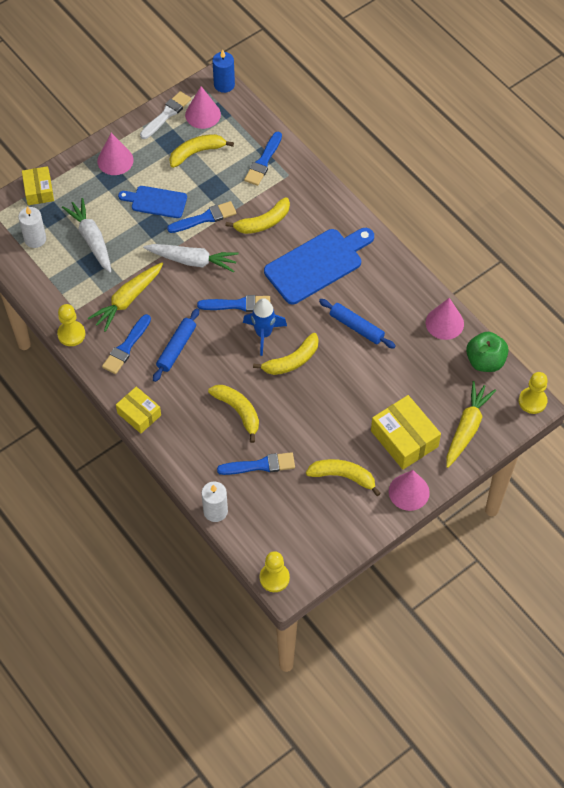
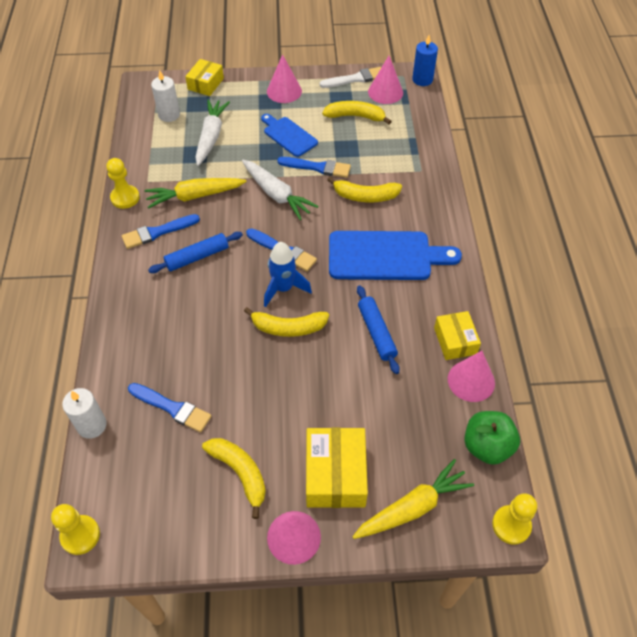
camera: 35 degrees right, 5 degrees down
(139, 414) = (113, 293): yellow box -> yellow box (455, 341)
(238, 411) = (199, 344): yellow banana -> none
(263, 161) = (407, 150): blue brush -> none

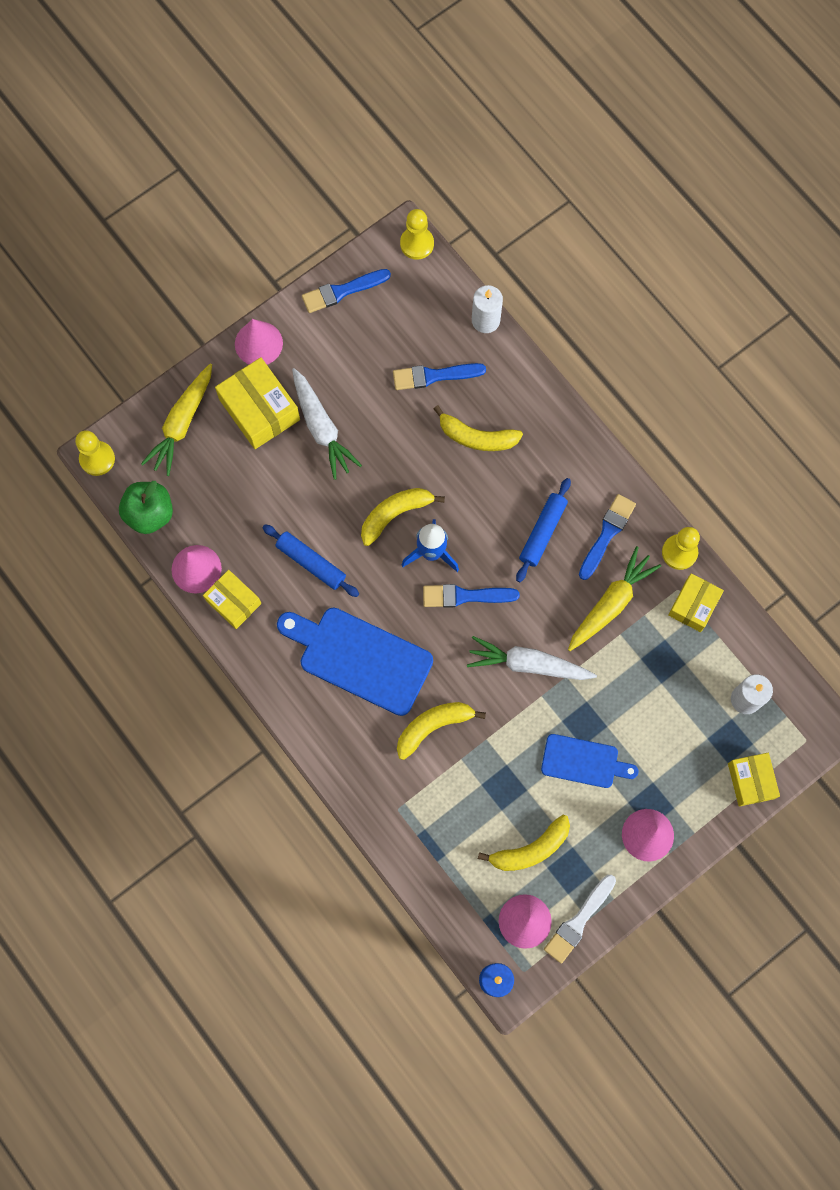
camera: 145 degrees right, 20 degrees up
(147, 169) = (693, 605): none -> yellow box
(211, 137) = (668, 698): white carrot -> white carrot (321, 428)
(240, 473) = (335, 362): yellow banana -> yellow banana (476, 437)
(317, 167) = (514, 734): blue brush -> blue brush (342, 291)
(385, 256) = (360, 658): blue cutting board -> blue cutting board turned 60 degrees clockwise

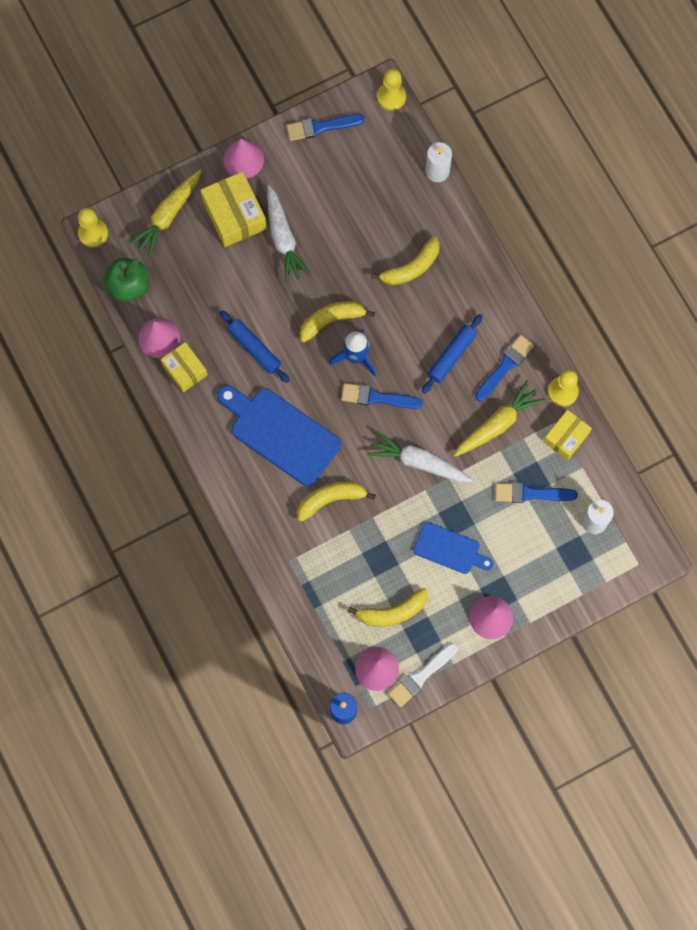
camera: 10 degrees right, 0 degrees up
(434, 376) = (385, 211): blue brush -> blue brush (531, 494)
(476, 437) = (411, 268): yellow banana -> yellow banana turned 60 degrees counterclockwise
(751, 781) = (585, 588): yellow box -> none

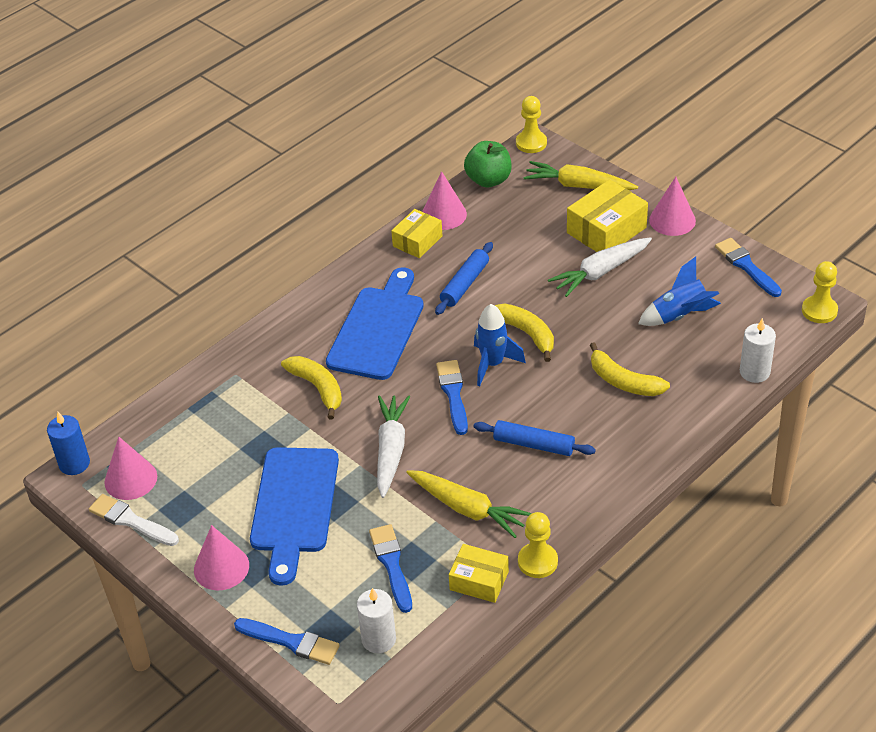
camera: 75 degrees right, 30 degrees down
(357, 199) = (679, 316): none -> blue rocket
(392, 612) = (202, 475): yellow banana -> none
(449, 549) = (294, 506): blue cutting board -> blue cutting board, size x1.70
(505, 366) = (544, 497): blue brush -> blue brush (291, 642)

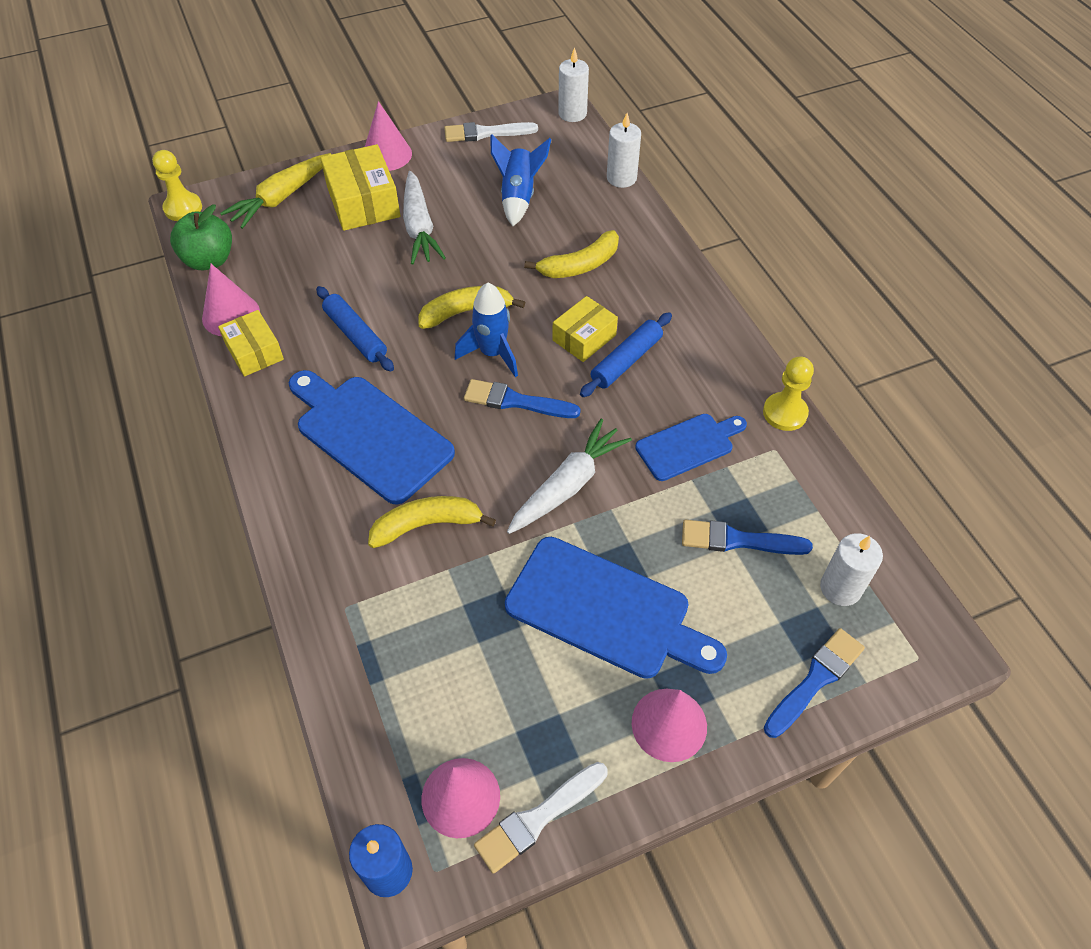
camera: 70 degrees left, 10 degrees up
(391, 450) = (568, 485): white carrot -> white carrot turned 105 degrees clockwise
(467, 509) = (688, 445): yellow carrot -> blue cutting board
(479, 580) = (791, 469): yellow box -> yellow box (584, 337)
(746, 266) = (485, 133): blue brush -> white brush
(819, 311) = (572, 113): yellow pawn -> white candle

